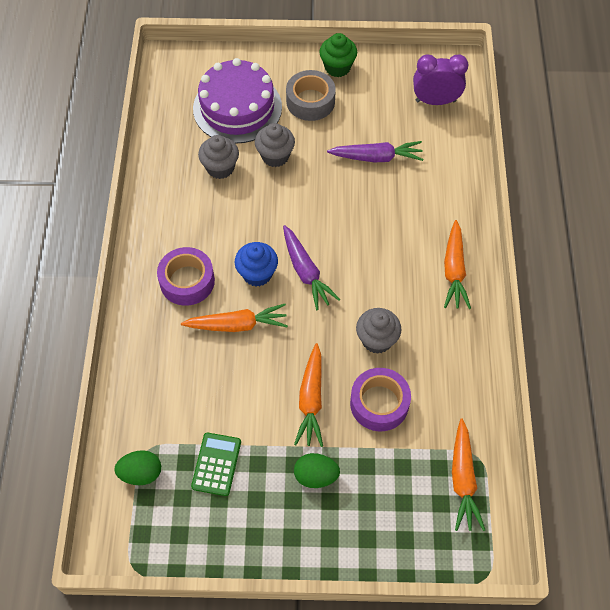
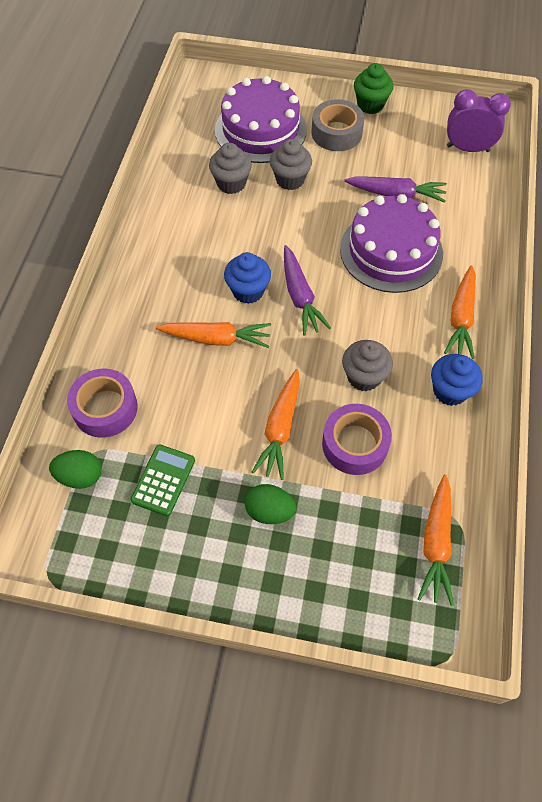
camera: 10 degrees right, 0 degrees up
(187, 281) = (173, 288): purple tape -> purple tape (105, 408)
(381, 215) = (391, 251): none -> purple cake
(454, 341) = (450, 391): none -> blue cupcake

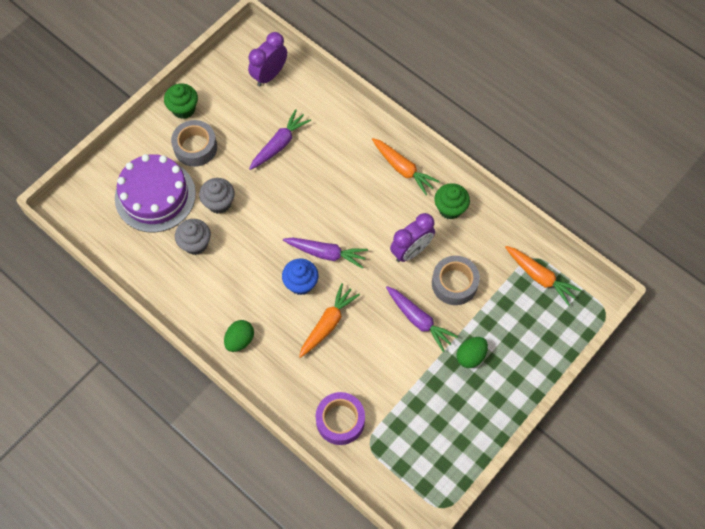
camera: 60 degrees left, 5 degrees up
(80, 476) = (383, 458): green egg -> green egg (240, 340)
(163, 480) = (415, 408): green calculator -> none
(280, 428) = (419, 320): orange carrot -> purple carrot
(355, 444) = (454, 283): purple tape -> grey tape
(364, 377) = (411, 251): grey cupcake -> purple clock
(391, 251) = (325, 177): purple cake -> none
(450, 391) = (450, 208): blue cupcake -> green cupcake

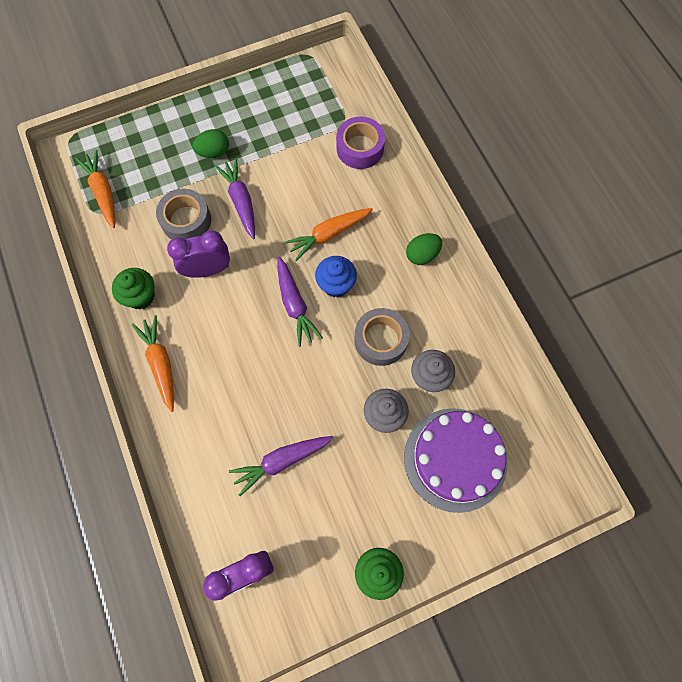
camera: 155 degrees left, 5 degrees up
(195, 147) = (383, 505): grey tape -> grey tape (380, 340)
(326, 253) = (294, 305): purple carrot -> purple carrot turned 150 degrees counterclockwise

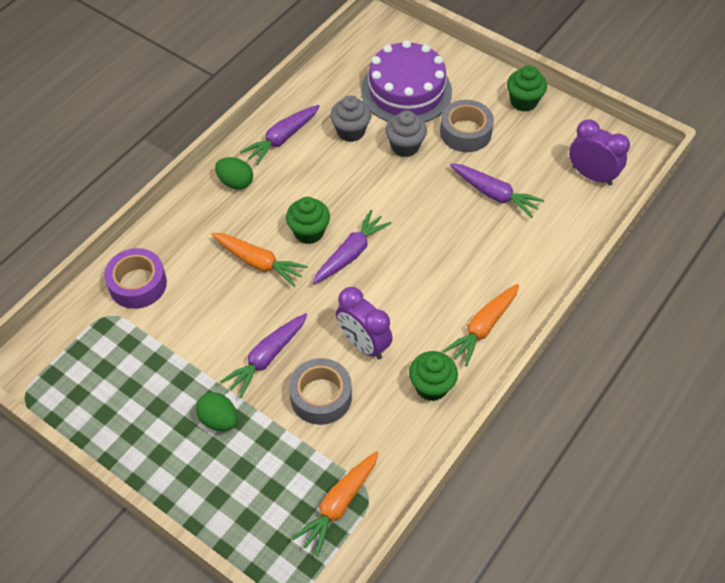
camera: 120 degrees left, 15 degrees down
(336, 285) = (309, 232): blue cupcake -> green cupcake
(380, 340) = (340, 176): grey tape -> grey tape (465, 132)
(452, 314) = (282, 139): none -> purple carrot

